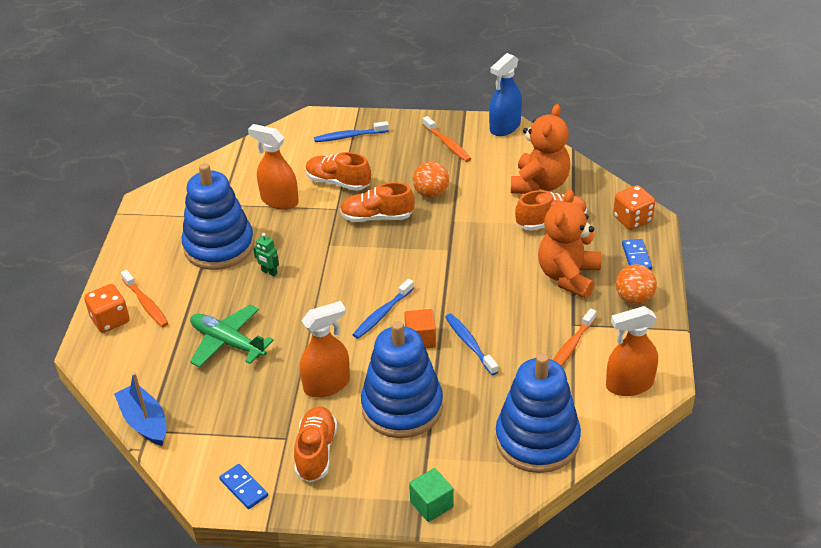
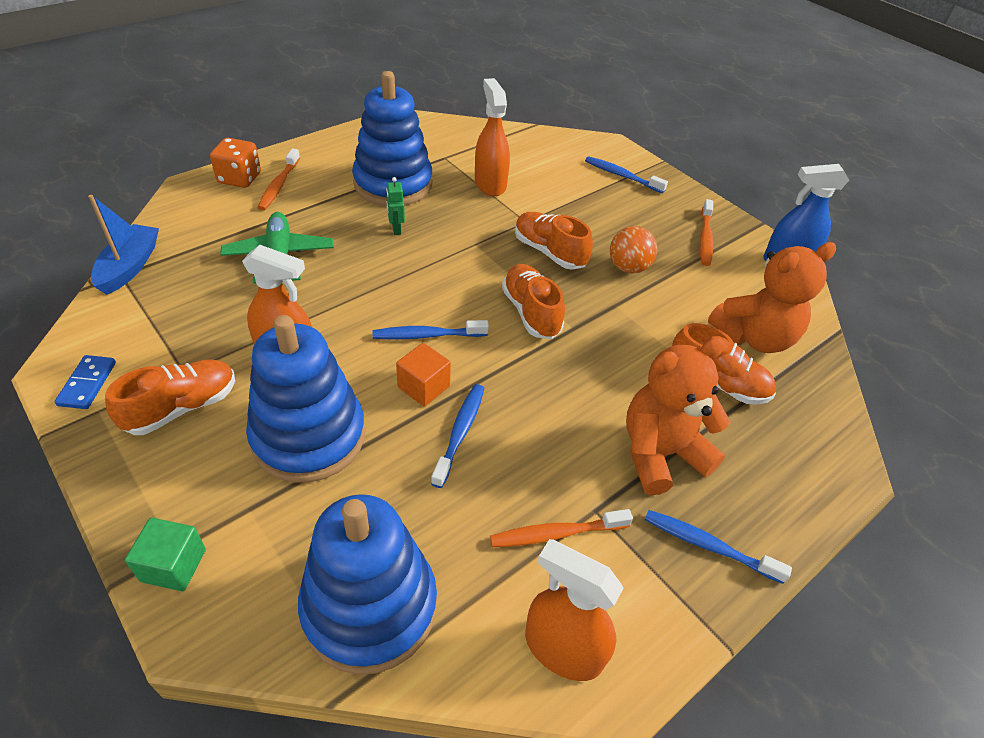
camera: 40 degrees right, 5 degrees up
(338, 182) = (558, 203): orange shoe -> orange shoe (531, 312)
(632, 219) = (822, 453): orange dice -> none
(634, 298) = (708, 546): orange ball -> blue toothbrush
(636, 257) = (774, 499): blue domino -> none

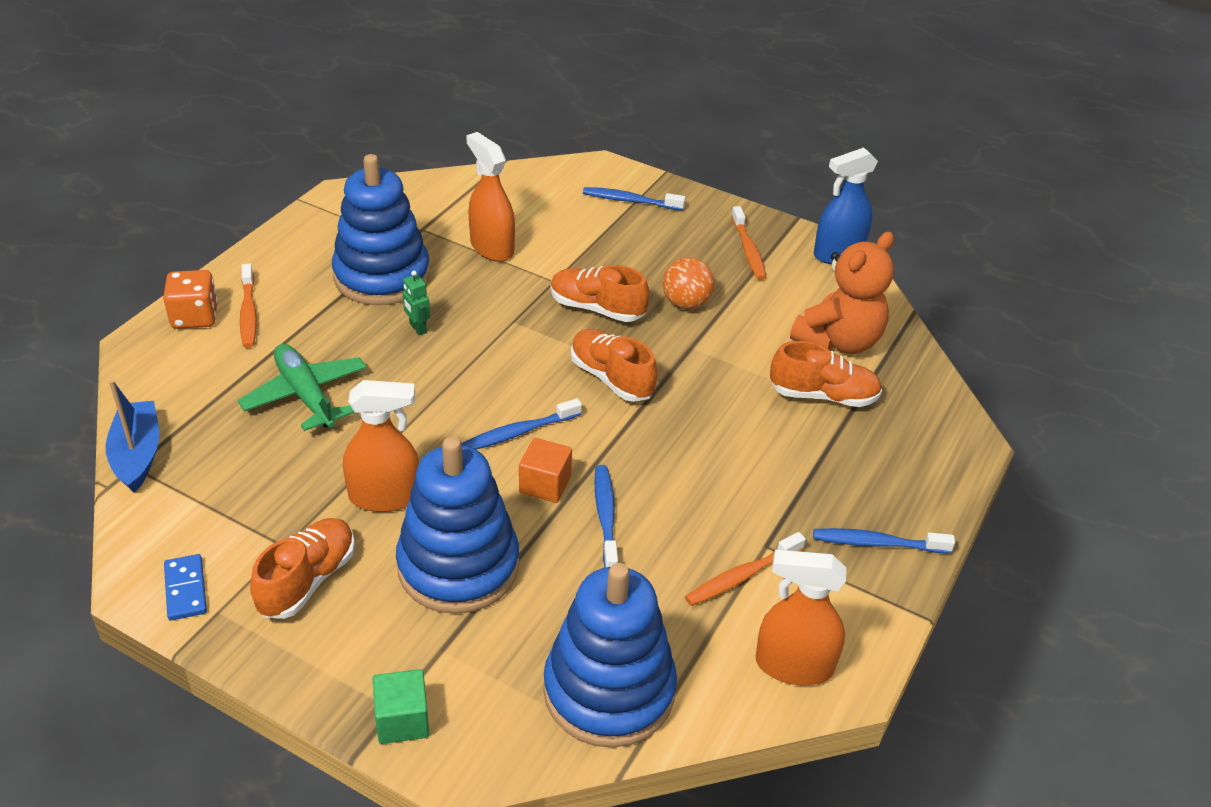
camera: 20 degrees left, 5 degrees down
(660, 453) = (801, 477): orange teddy bear -> none

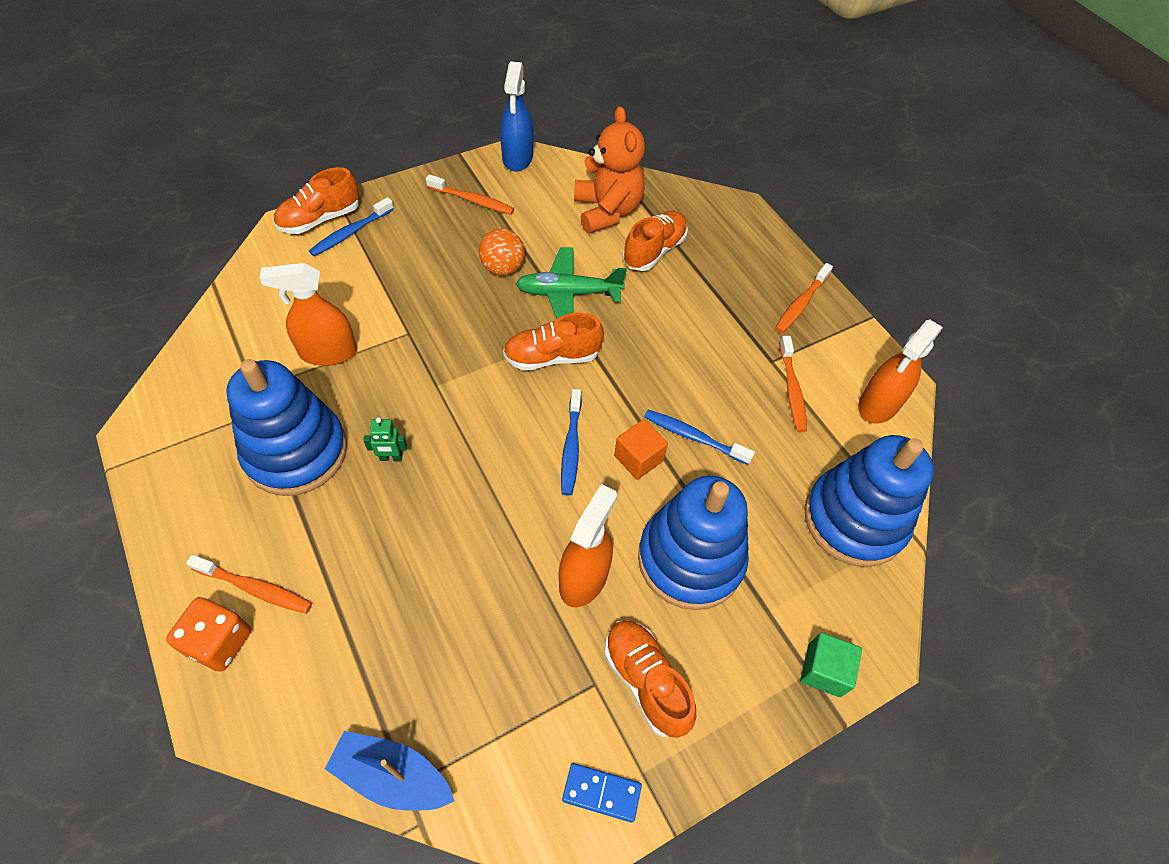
camera: 60 degrees left, 15 degrees up
(306, 395) = (414, 586): green plane -> green plane (568, 293)
(597, 308) = (465, 323): orange shoe -> orange shoe (320, 219)
(877, 543) = (801, 303): blue toothbrush -> orange toothbrush

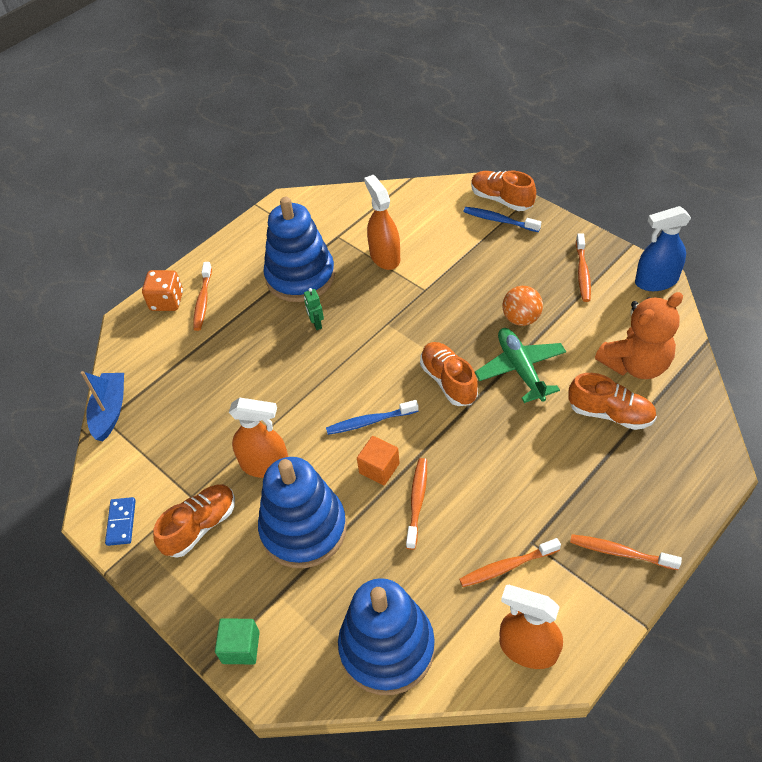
camera: 80 degrees right, 5 degrees down
(694, 437) = (417, 501): blue toothbrush -> orange toothbrush

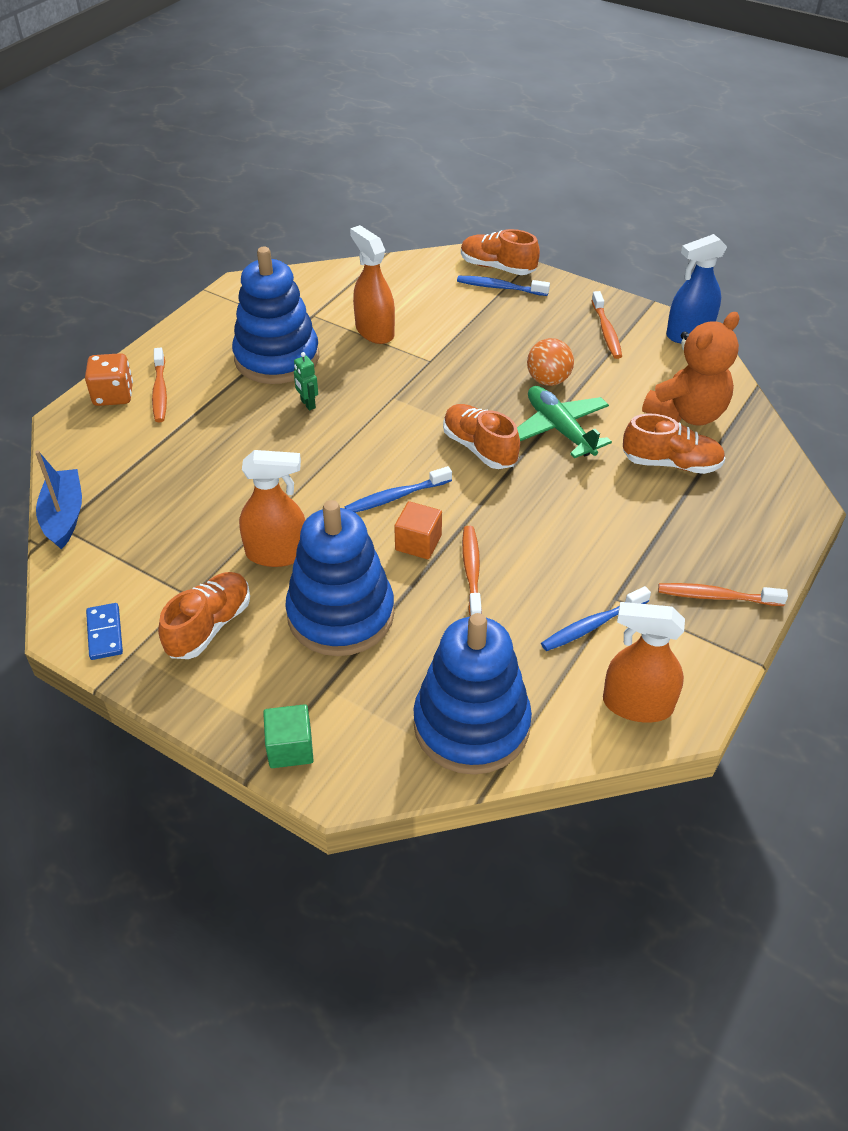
camera: 15 degrees left, 5 degrees down
(507, 566) = (592, 625): orange toothbrush -> blue toothbrush

